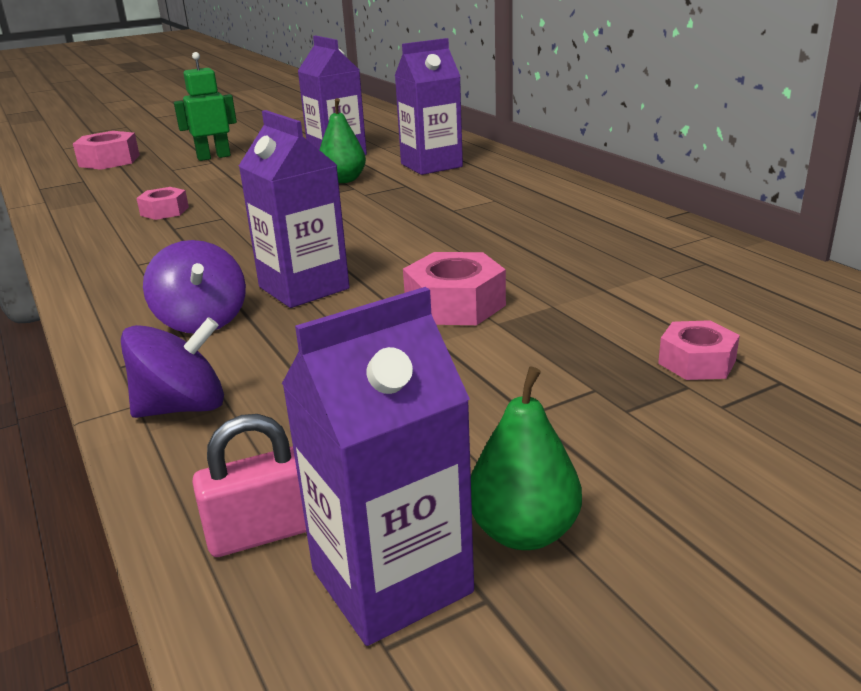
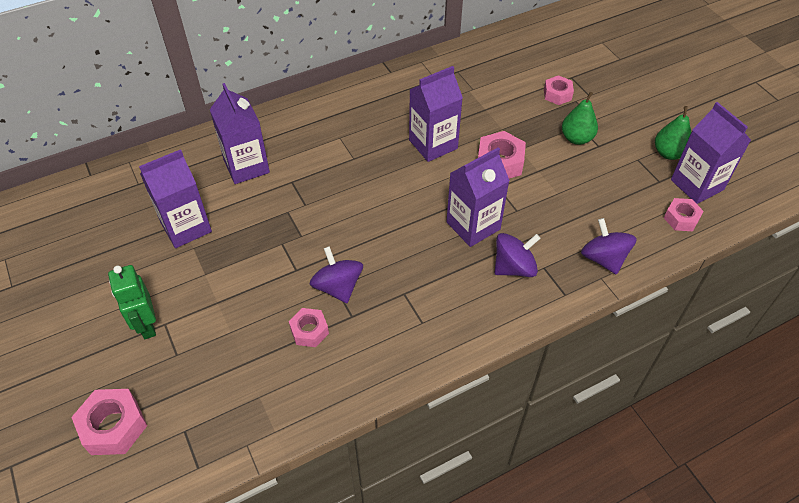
camera: 90 degrees left, 25 degrees up
(222, 218) = (338, 287): none -> purple spinning top
(264, 532) = (681, 219): pink padlock -> pink nut
(343, 180) = (265, 218): green pear -> green pear (576, 138)
(493, 253) = (433, 144): none -> purple carton

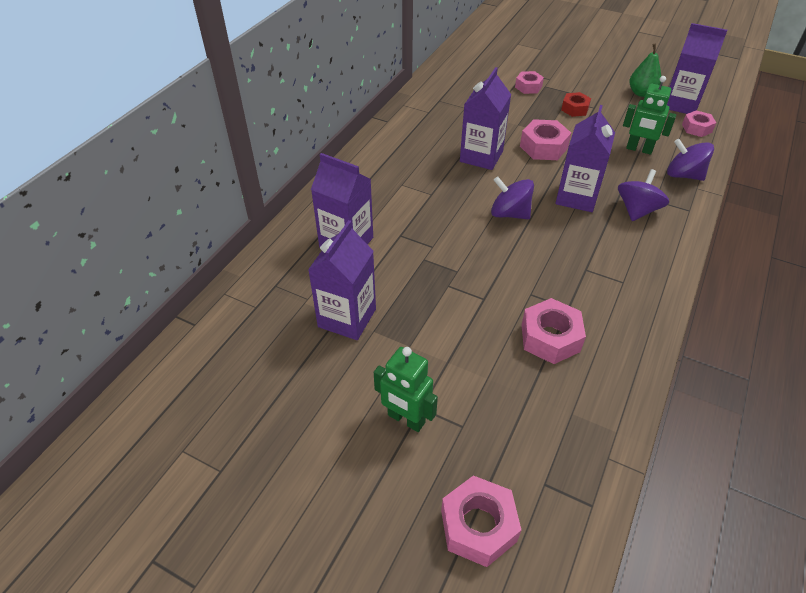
camera: 35 degrees left, 5 degrees down
(309, 331) = (550, 338): pink nut -> pink nut, size x1.55
(338, 287) = (532, 292): purple spinning top -> purple spinning top (509, 213)
(576, 138) = (575, 109): green pear -> red nut
(590, 210) = (639, 149): none -> green robot

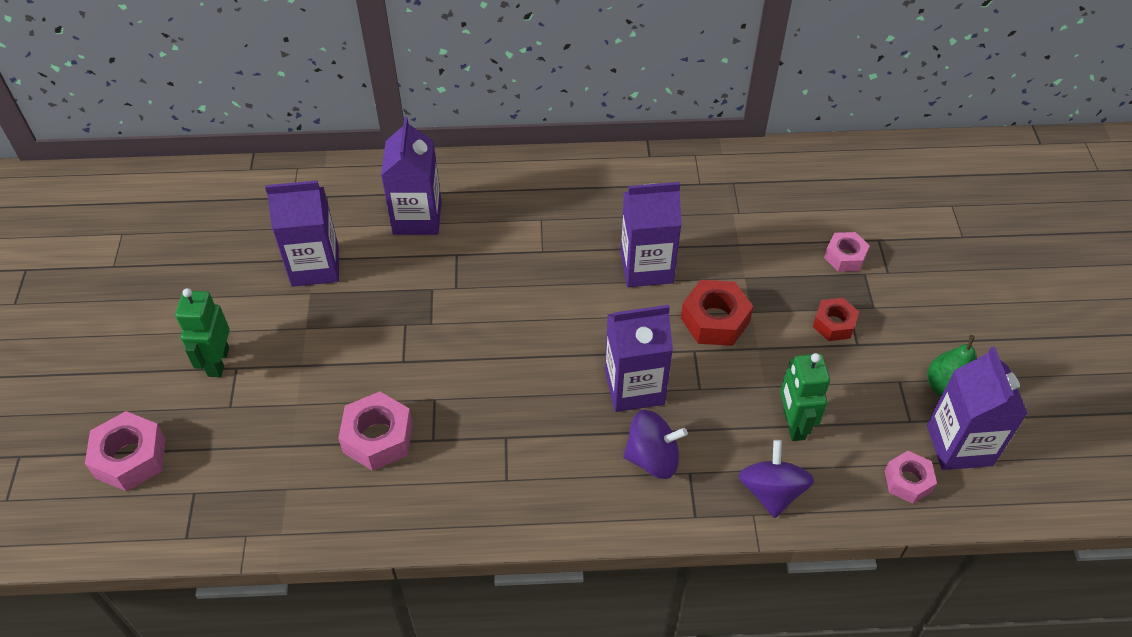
camera: 60 degrees right, 5 degrees up
(509, 213) = (556, 333): purple spinning top -> none
(543, 147) = (715, 320): pink nut -> red nut

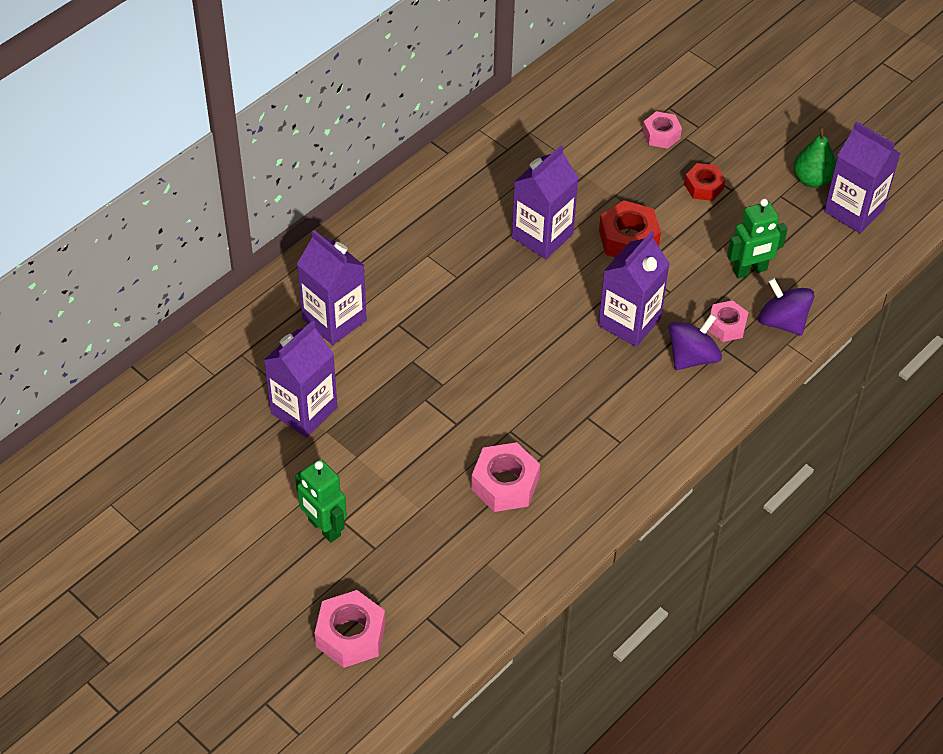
camera: 45 degrees left, 0 degrees up
(793, 424) = (750, 270): green robot -> green robot turned 60 degrees counterclockwise
(907, 481) = (849, 255): pink nut -> pink nut (726, 326)

